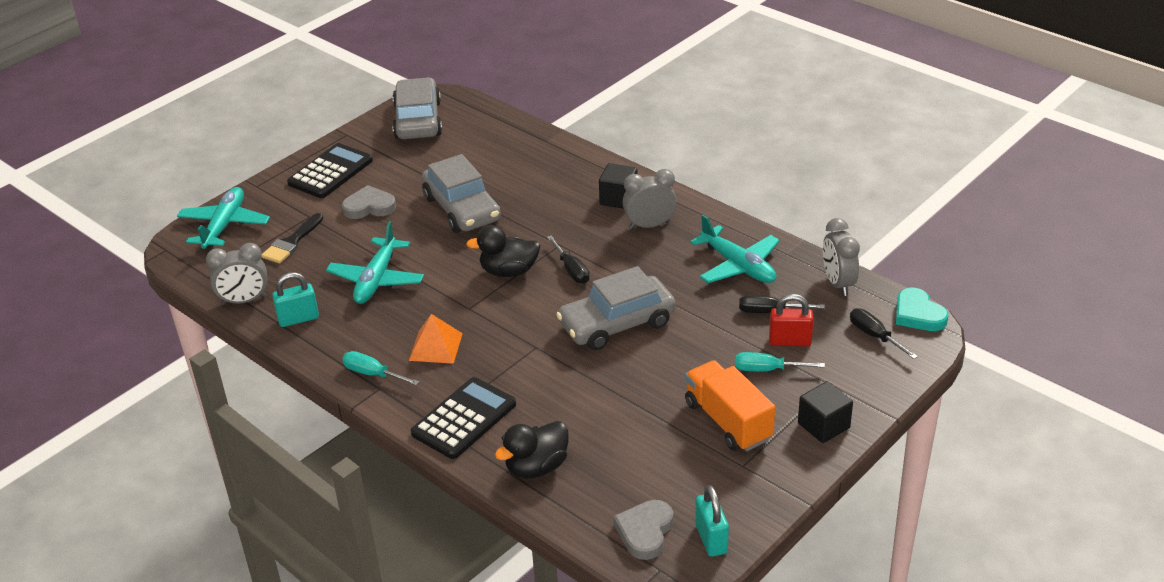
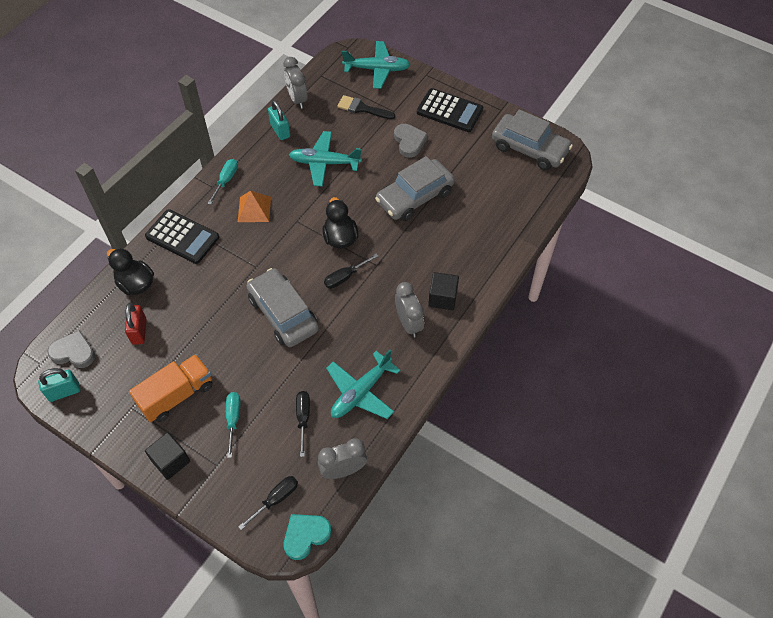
camera: 80 degrees right, 20 degrees up
(418, 120) = (529, 148): grey car -> grey car turned 45 degrees clockwise
(790, 341) = (267, 434): red padlock -> red padlock (139, 331)

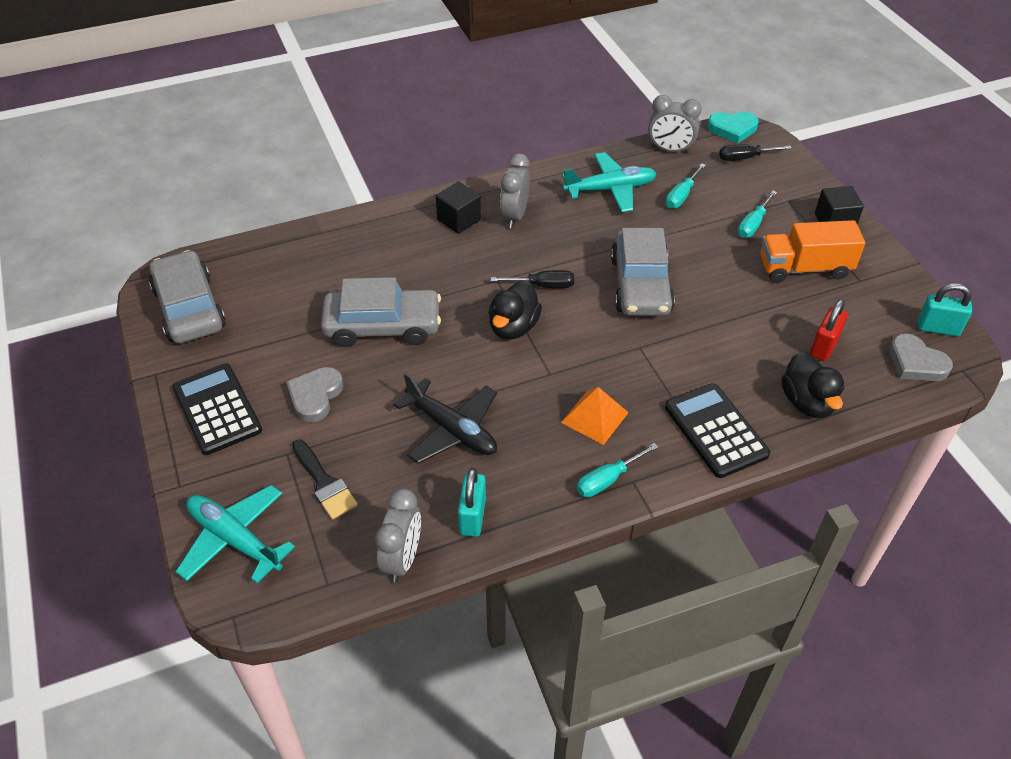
camera: 145 degrees left, 10 degrees down
(303, 419) = (682, 196): black screwdriver -> turquoise screwdriver
(324, 163) = (452, 429): turquoise plane -> black plane

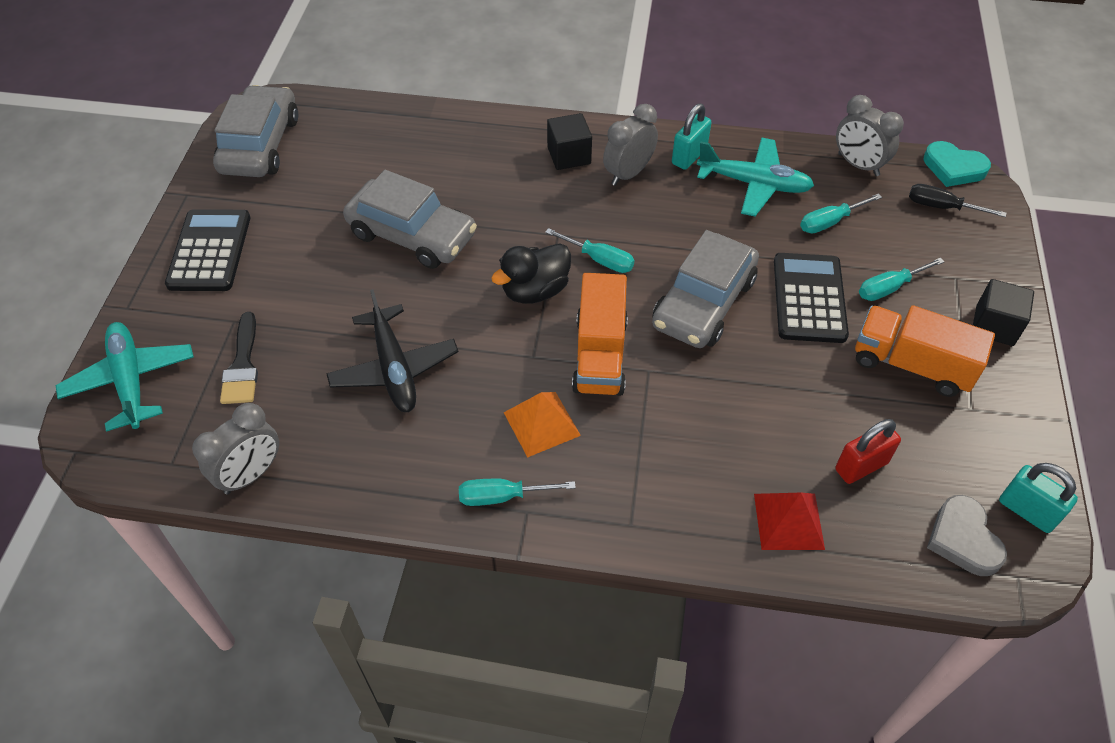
camera: 30 degrees right, 5 degrees up
(315, 396) = (299, 277): grey heart -> none
(472, 517) = (344, 466): turquoise padlock -> turquoise padlock (689, 156)
(542, 286) = (599, 259): black screwdriver -> turquoise screwdriver
(597, 351) = (600, 355): none -> orange truck
(715, 431) = (658, 501): black calculator -> black calculator (809, 298)
(807, 402) = (788, 521): black duck -> red pyramid

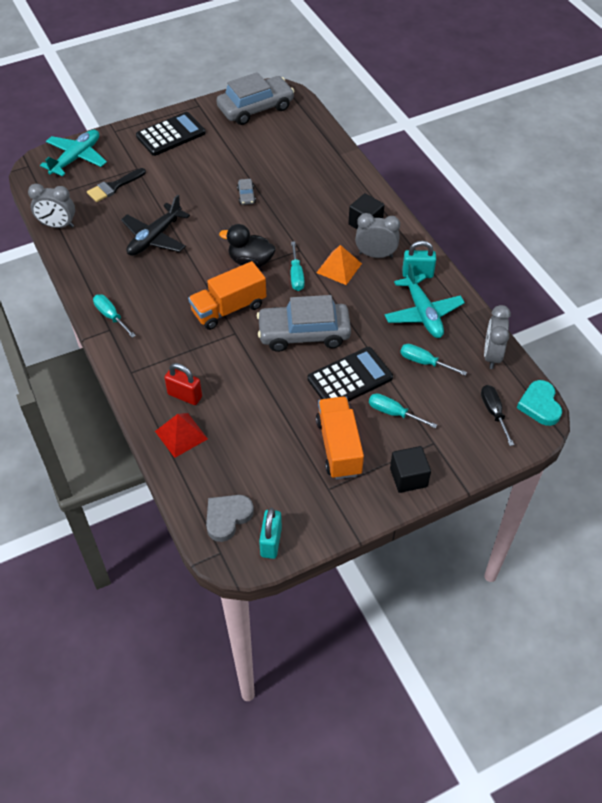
camera: 55 degrees right, 0 degrees up
(412, 235) = (246, 196): grey car -> grey car, size x0.40
(541, 423) = (165, 308): orange pyramid -> orange pyramid (339, 268)
(861, 466) = (242, 452): red padlock -> red padlock (185, 395)

